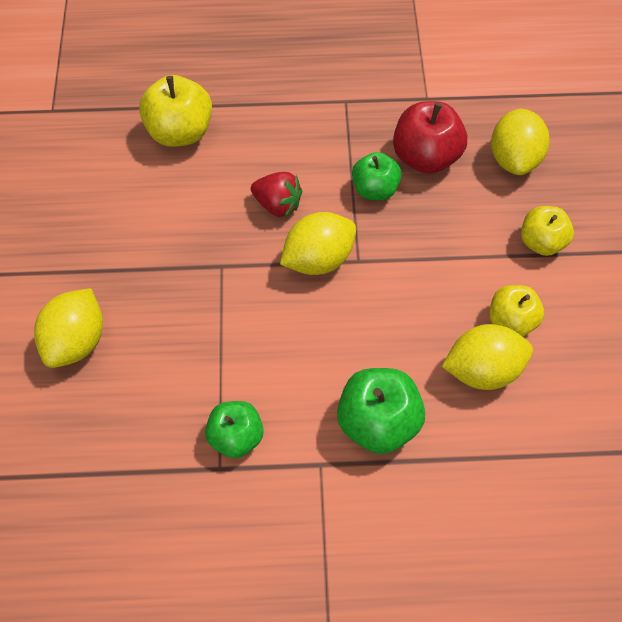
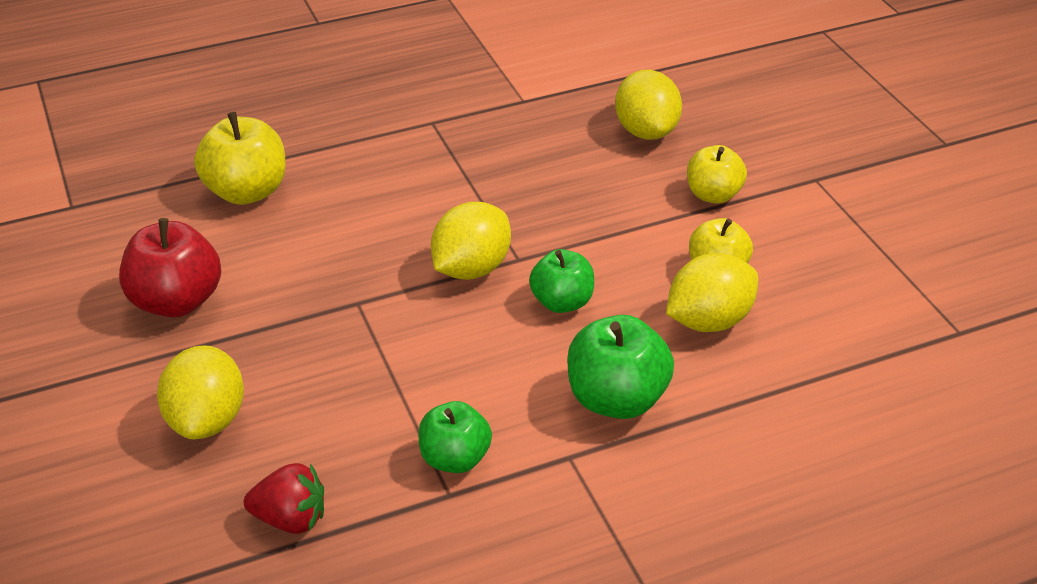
camera: 20 degrees left, 20 degrees down
(277, 205) = (398, 231): red strawberry -> red strawberry (291, 519)
(375, 189) = (505, 191): green apple -> green apple (562, 302)
(425, 157) = (548, 151): red apple -> red apple (177, 301)

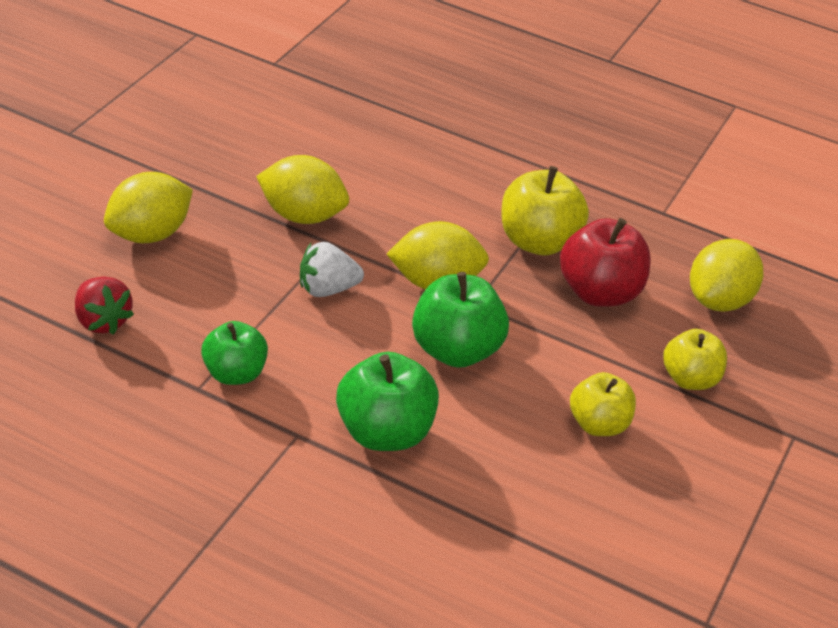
camera: 45 degrees right, 0 degrees up
(177, 301) = (240, 159): red apple -> red apple (599, 293)
(247, 191) = (382, 130): yellow apple -> yellow apple (537, 242)
(410, 338) = (327, 289): none -> white strawberry
(562, 302) = (455, 350): green apple -> green apple, size x1.50
(709, 321) = (531, 447): yellow lemon -> yellow lemon (302, 216)

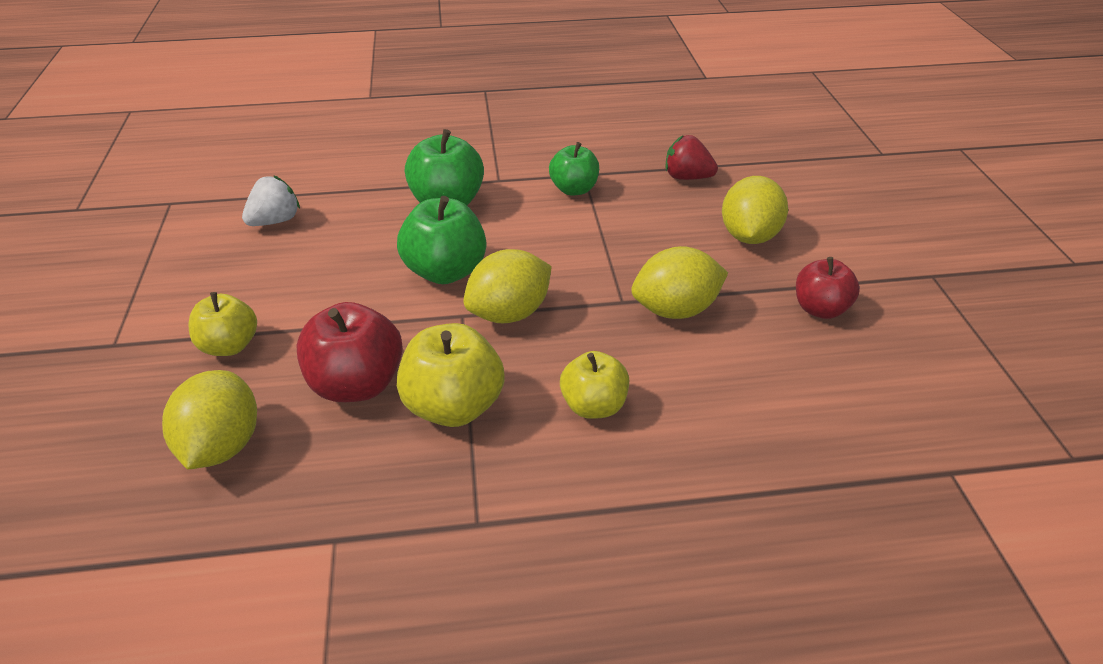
camera: 150 degrees right, 0 degrees up
(195, 160) = (820, 309): none -> red apple
(327, 289) = (583, 265): white strawberry -> white strawberry (275, 221)
(598, 424) = (297, 274): yellow apple -> yellow apple (593, 406)

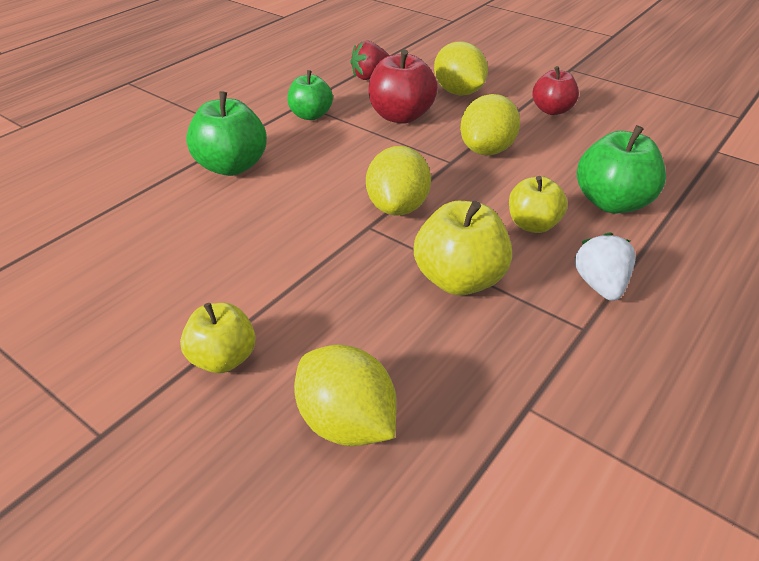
camera: 45 degrees left, 0 degrees up
(275, 221) = (96, 253): white strawberry -> white strawberry (600, 285)
(357, 384) = (373, 312): red apple -> red apple (401, 116)
(445, 271) = (309, 208): green apple -> green apple (612, 202)

